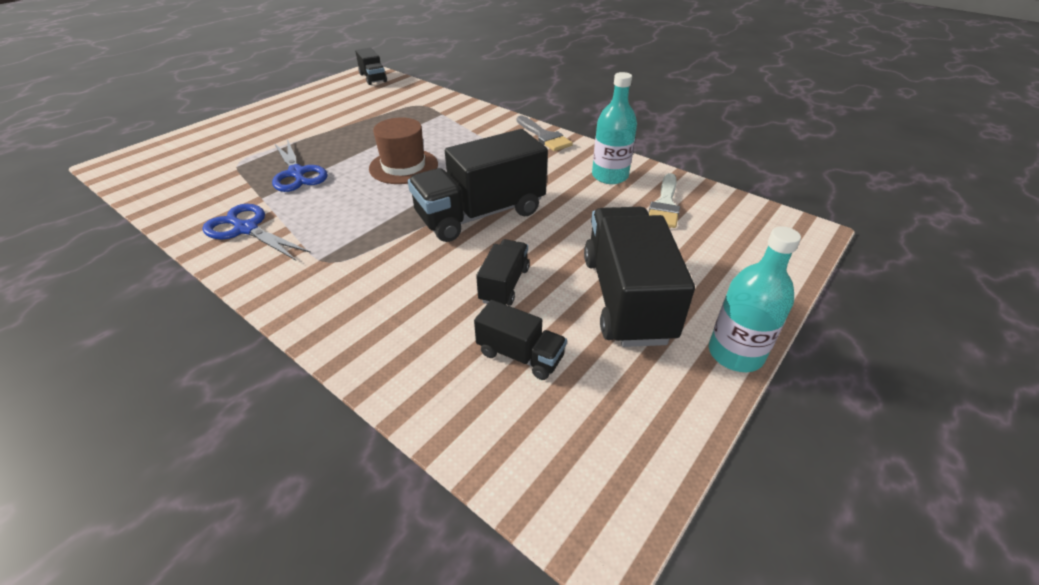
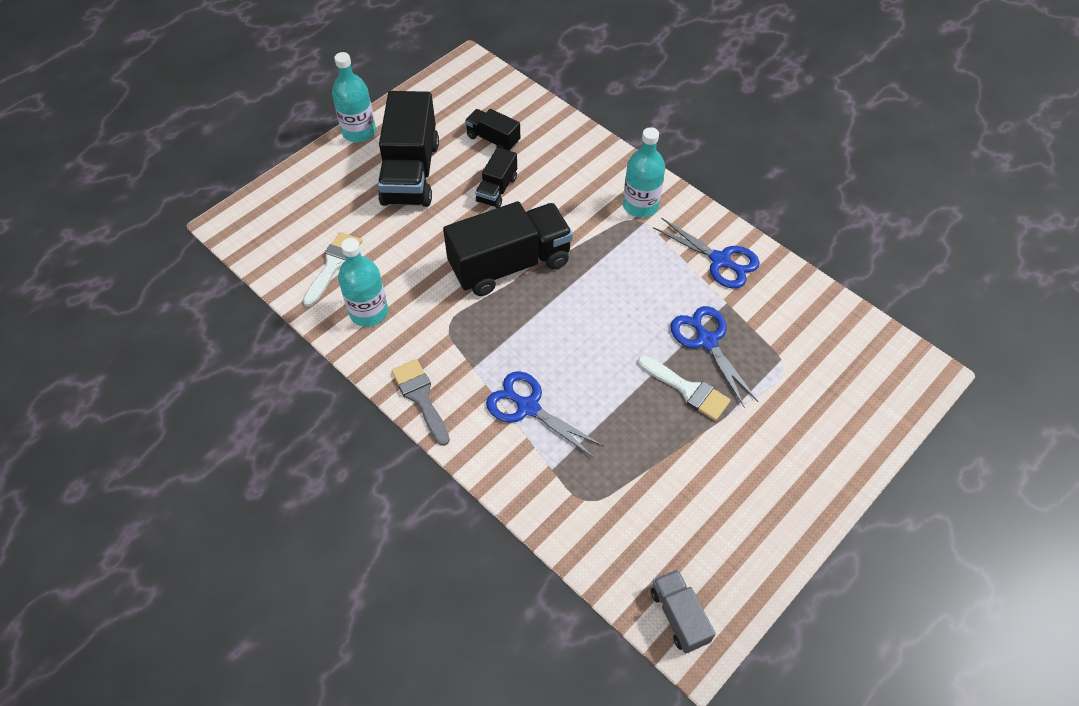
camera: 175 degrees left, 15 degrees up
(316, 277) = (640, 205): none -> turquoise bottle
(328, 148) = (687, 390): none -> white brush
(373, 78) = (679, 616): black truck -> grey truck
(403, 166) = (591, 345): brown hat -> none
(459, 135) = (528, 407): none -> blue scissors

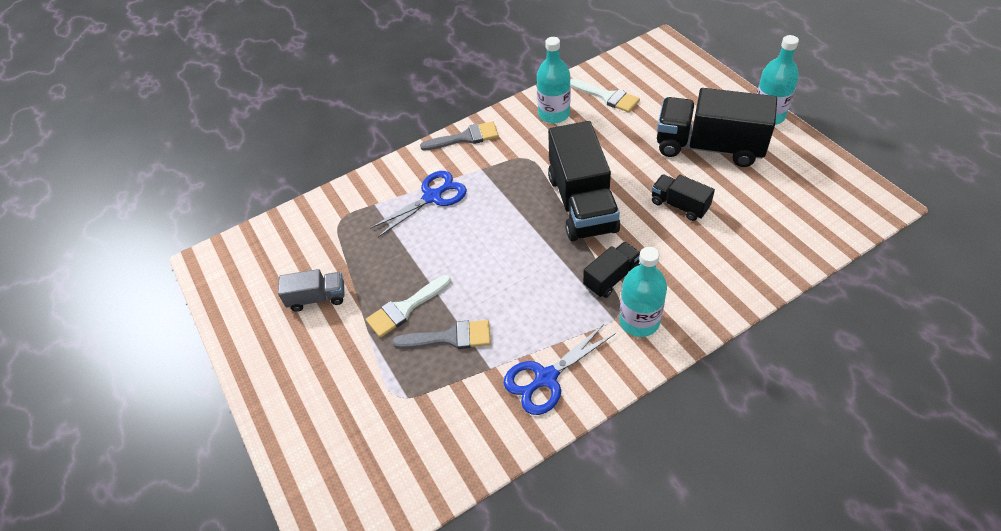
camera: 110 degrees right, 5 degrees down
(493, 139) = (753, 210): black truck -> black truck (611, 277)
(679, 616) = (230, 257): grey truck -> grey truck (317, 298)
(707, 341) = (450, 337): blue scissors -> grey brush

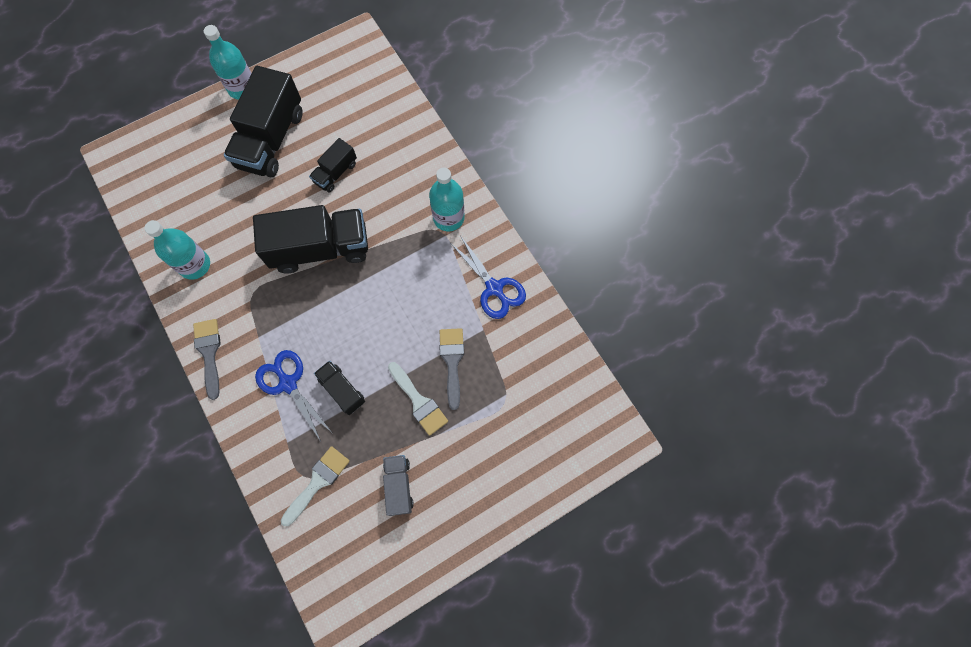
camera: 95 degrees left, 20 degrees up
(607, 97) = (181, 214): white brush -> white brush (318, 482)
(611, 277) = (405, 233): black truck -> black truck (342, 390)

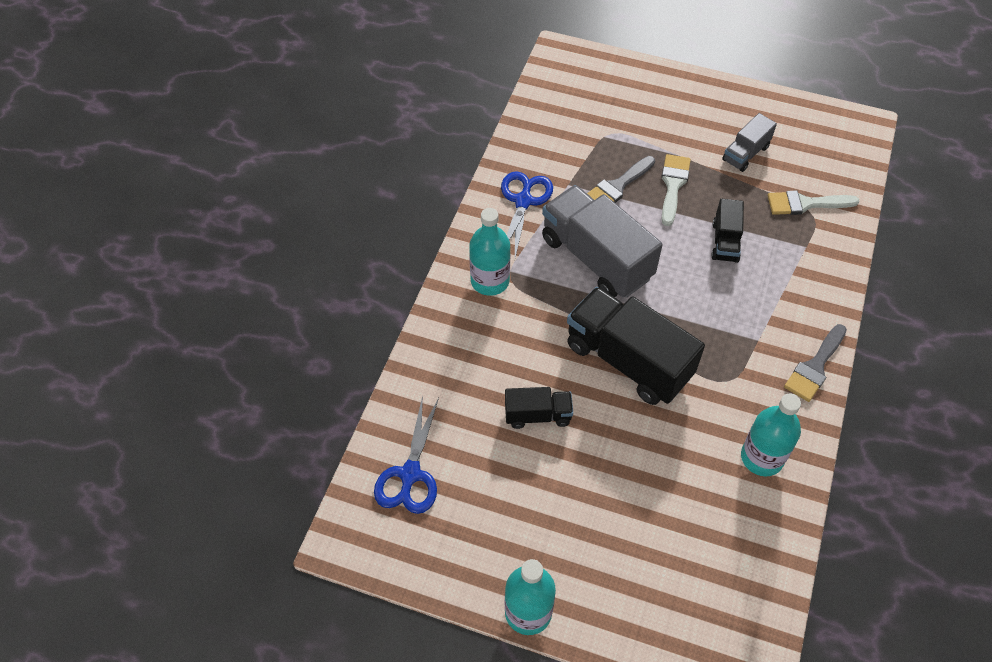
camera: 130 degrees left, 15 degrees down
(271, 139) = (561, 515): black truck -> none
(288, 383) = (765, 284): blue scissors -> blue scissors (410, 474)
(407, 295) = (596, 258): none -> grey truck

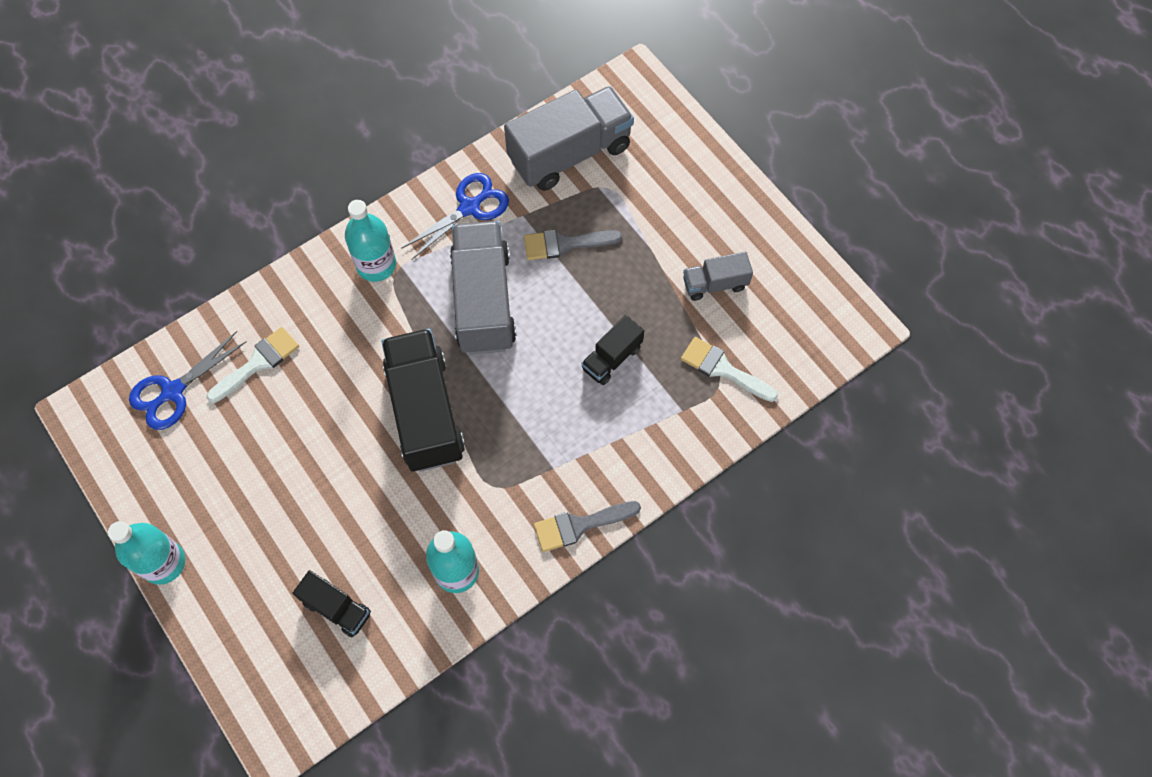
camera: 35 degrees right, 10 degrees up
(538, 415) = (310, 409): black truck -> black truck (336, 608)
(562, 126) = (570, 154): none -> grey truck
(673, 185) = (616, 274): white brush -> white brush (258, 363)

